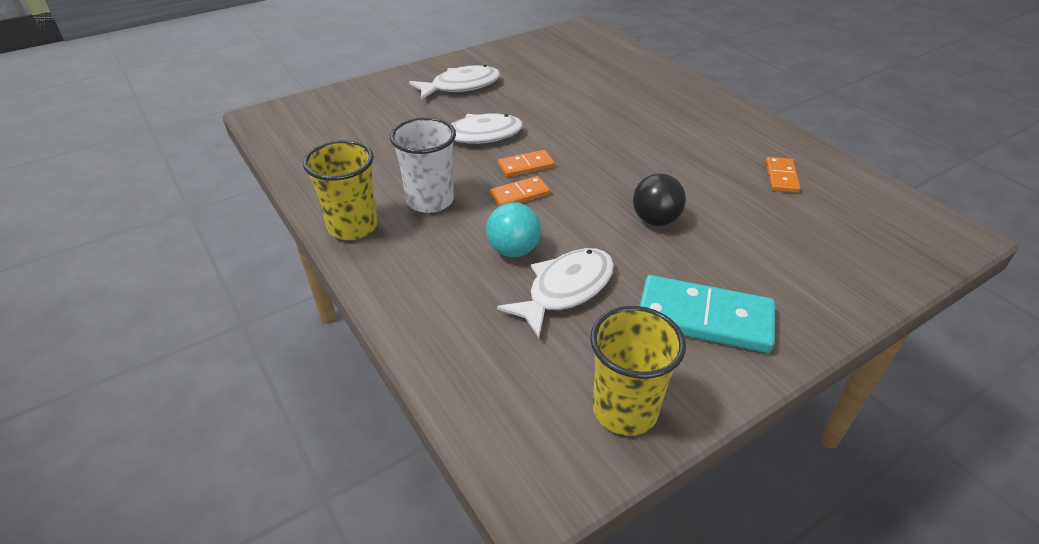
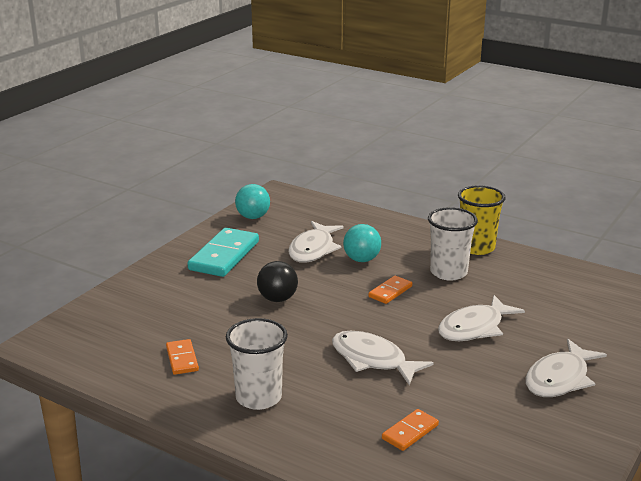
camera: 155 degrees right, 15 degrees down
(526, 166) = (406, 313): orange domino -> orange domino (410, 432)
(596, 133) = (373, 360): none -> white fish
(625, 410) = (253, 217): yellow cup -> turquoise ball
(704, 318) = (224, 256): turquoise domino -> turquoise domino turned 60 degrees counterclockwise
(713, 128) = (258, 397): none -> white cup

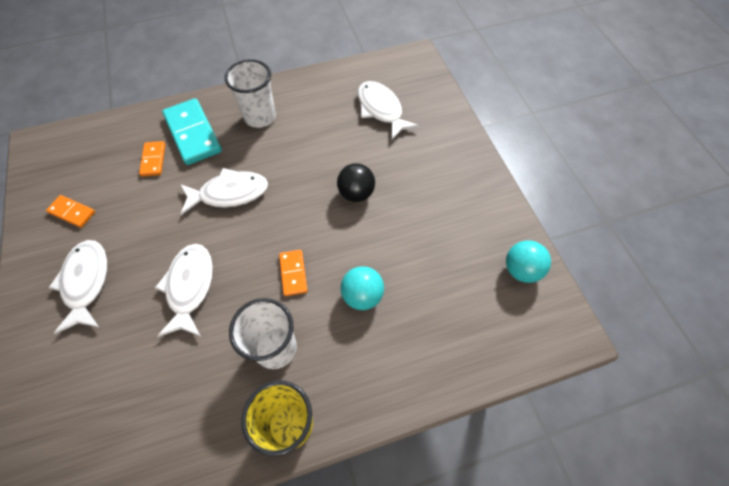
camera: 130 degrees right, 35 degrees up
(182, 359) = (334, 106): orange domino -> orange domino (72, 212)
(224, 256) = (456, 202): turquoise domino -> turquoise domino (193, 134)
(313, 249) = (413, 272): white fish -> white fish (381, 110)

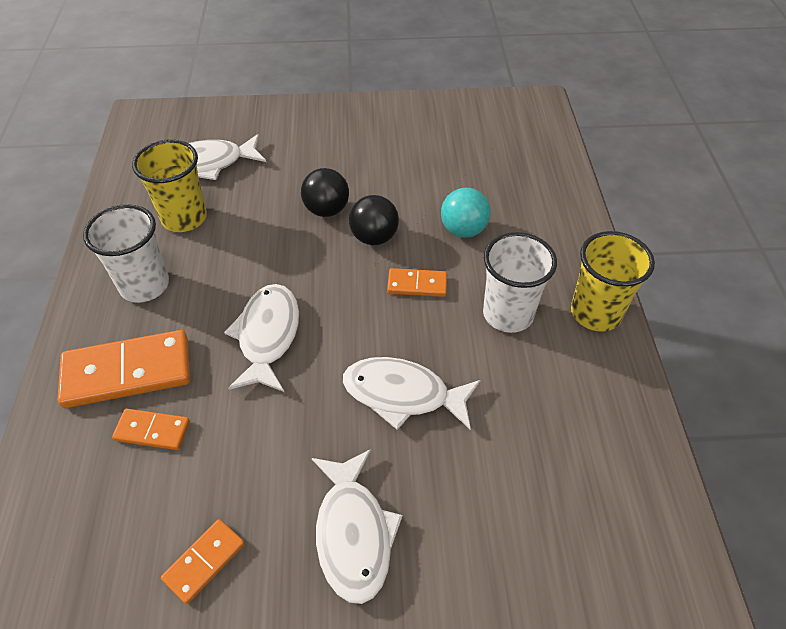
camera: 75 degrees left, 10 degrees down
(86, 282) = (353, 533): white fish -> white fish turned 105 degrees counterclockwise
(193, 134) = (127, 372): turquoise domino -> orange domino
(323, 115) = (184, 218): none -> yellow cup
(336, 232) = (374, 237): none -> black ball
(521, 270) = (468, 114): turquoise ball -> none

